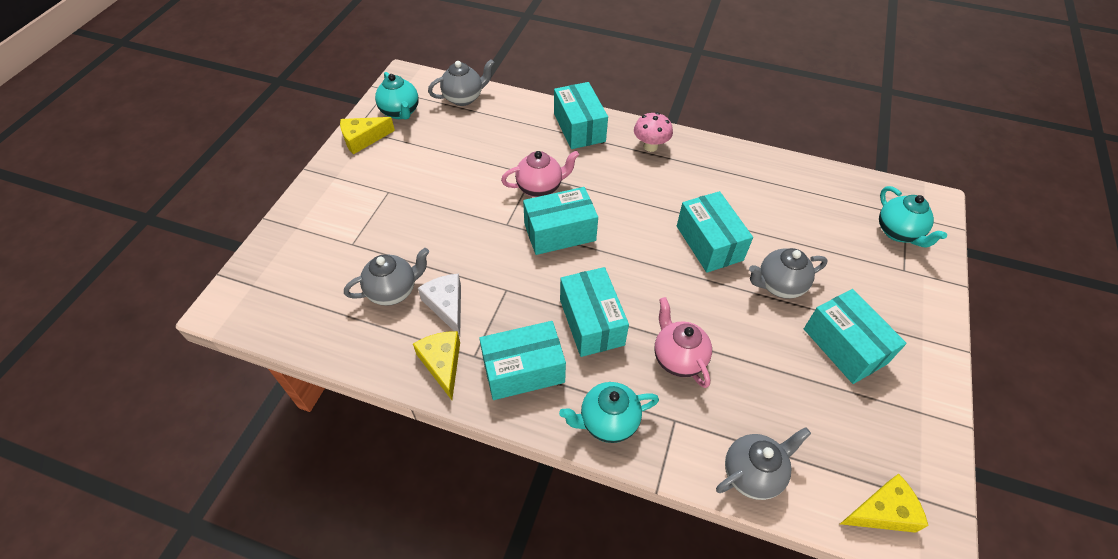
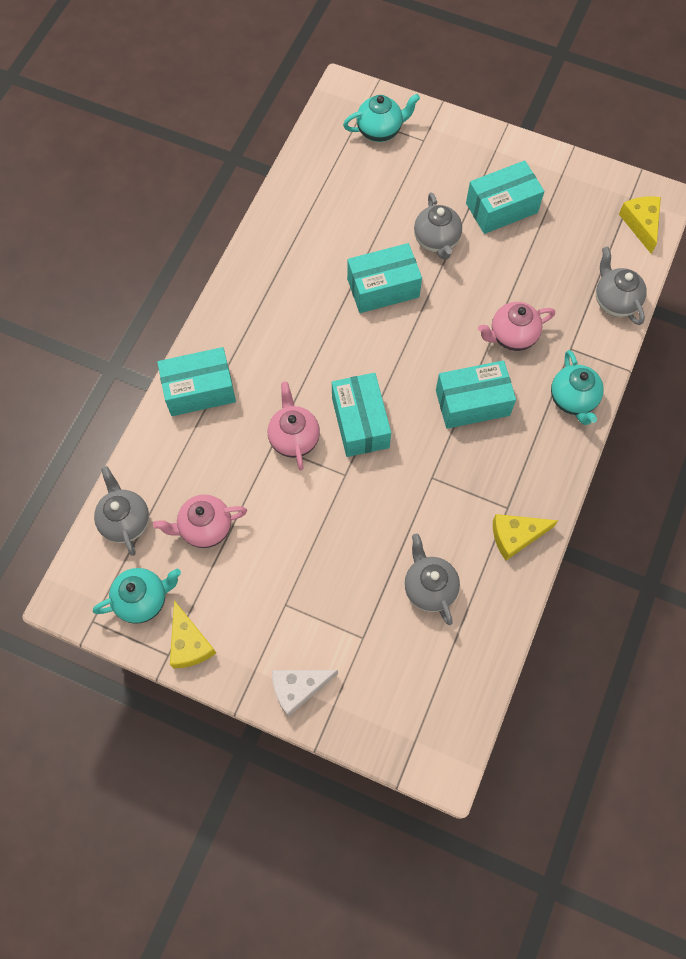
camera: 85 degrees left, 15 degrees up
(446, 305) = (449, 534): white cheese -> white cheese (298, 688)
(457, 140) = (205, 528): none -> pink teapot
(523, 370) = (523, 465): turquoise box -> none
(650, 146) = (240, 320): pink mushroom -> none

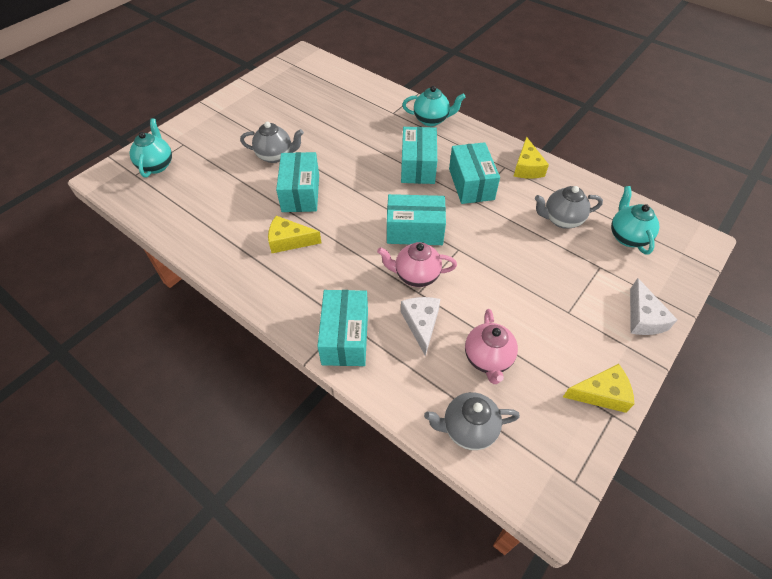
camera: 75 degrees left, 15 degrees down
(143, 600) = (554, 427): turquoise teapot -> turquoise teapot (627, 237)
(232, 456) = (421, 324): none -> white cheese
(501, 208) = (267, 119): turquoise box -> turquoise box (471, 184)
(512, 336) = (372, 136): pink teapot -> none
(615, 301) = (366, 87): grey teapot -> none
(641, 224) = (315, 65): yellow cheese -> yellow cheese (289, 241)

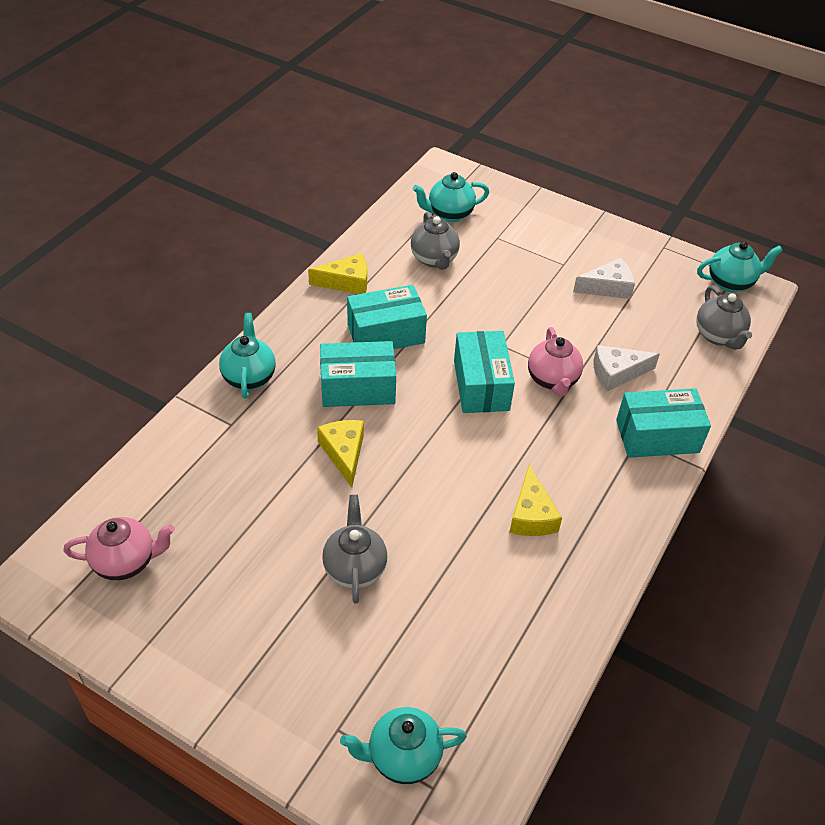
camera: 100 degrees left, 5 degrees down
(301, 193) = (435, 518): turquoise box -> none
(488, 359) = (640, 322): pink teapot -> pink teapot (126, 562)
(557, 472) = (730, 283): none -> turquoise teapot
(601, 393) = (646, 251): yellow cheese -> yellow cheese (344, 453)
(643, 318) = (553, 217): white cheese -> white cheese (608, 287)

